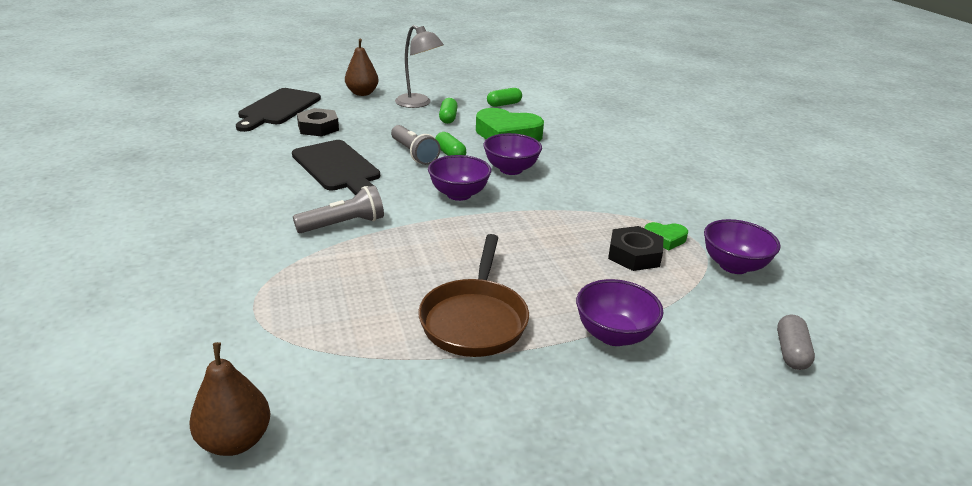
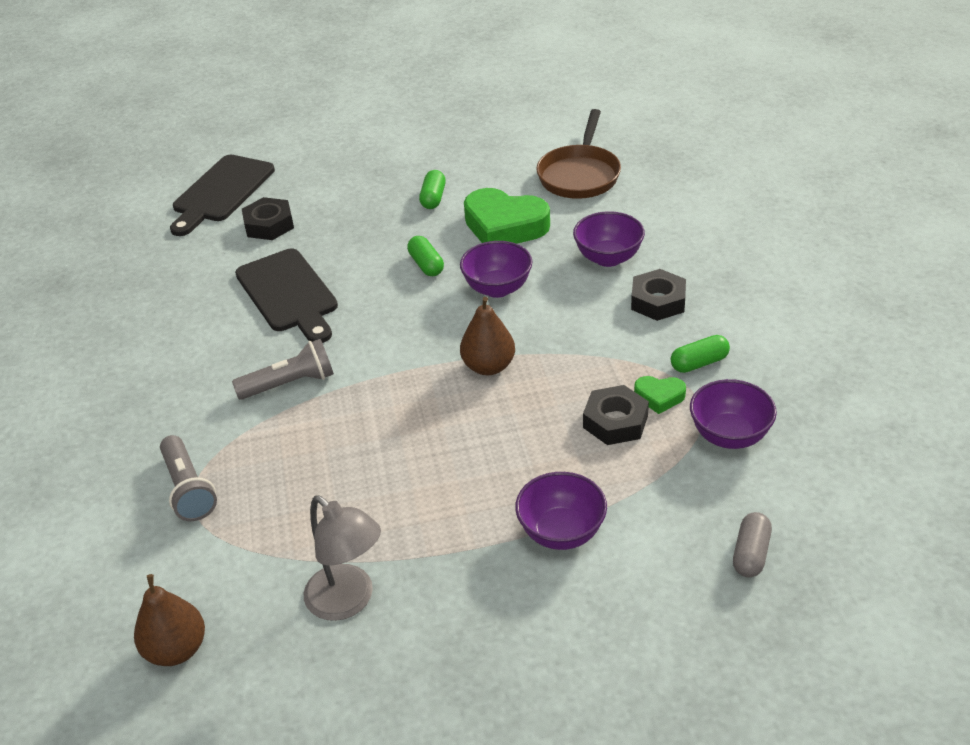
camera: 10 degrees right, 10 degrees up
(362, 93) = (328, 156): brown pear -> brown pear (488, 366)
(414, 154) = (382, 266): grey flashlight -> grey flashlight (189, 489)
(418, 103) = (398, 172): grey lamp -> grey lamp (348, 601)
(459, 194) = (427, 332): purple bowl -> purple bowl (608, 258)
(474, 319) = (417, 513): brown pan -> brown pan (580, 175)
(504, 104) = (511, 167): green capsule -> green capsule (699, 363)
(641, 180) = (658, 301): none -> black nut

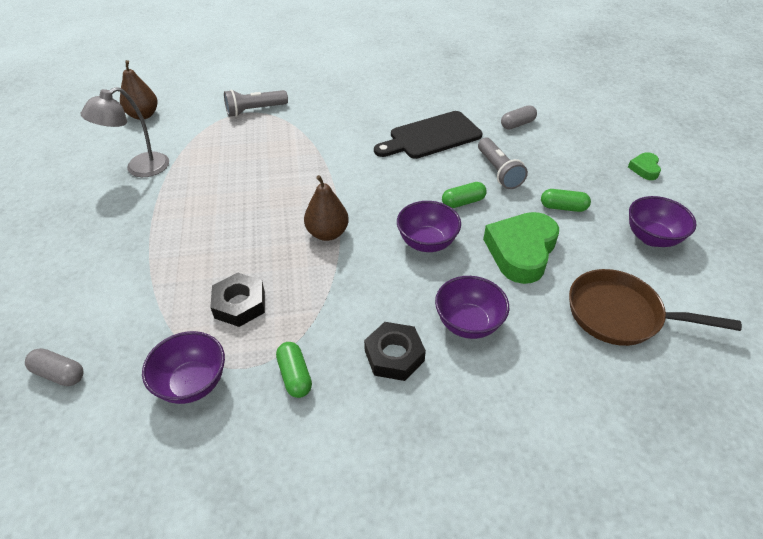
camera: 90 degrees right, 5 degrees up
(221, 192) = (559, 101): black cutting board -> none
(269, 225) = (517, 124): black nut -> grey capsule
(290, 383) = (335, 141): grey flashlight -> grey flashlight (499, 171)
(561, 532) = (142, 262): purple bowl -> purple bowl (652, 238)
(659, 397) = (259, 338): green heart -> green heart (644, 169)

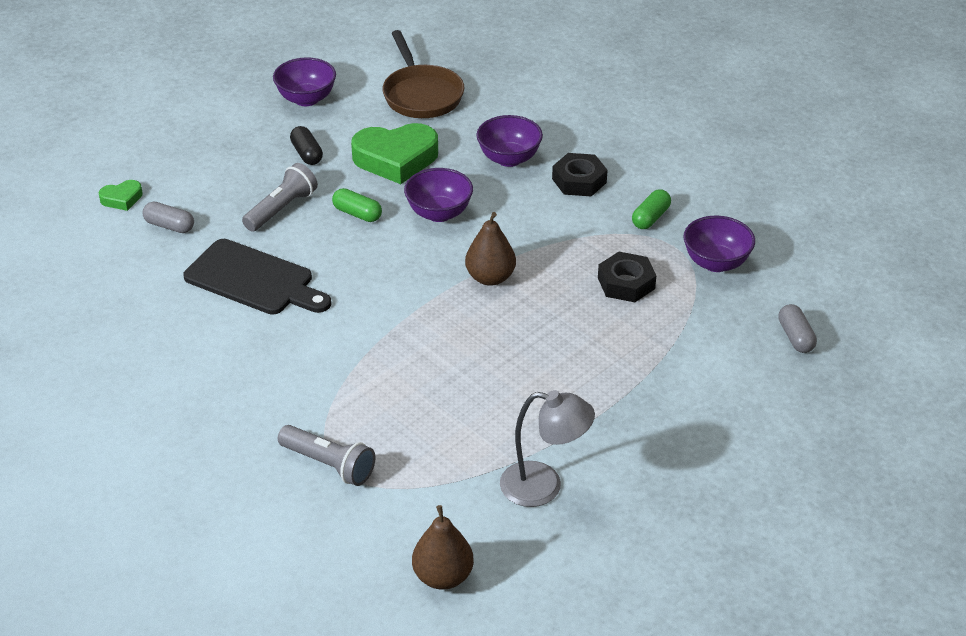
camera: 125 degrees left, 5 degrees down
(563, 207) = (307, 154): green capsule -> black capsule
(644, 169) = (192, 123): green heart -> green heart (122, 199)

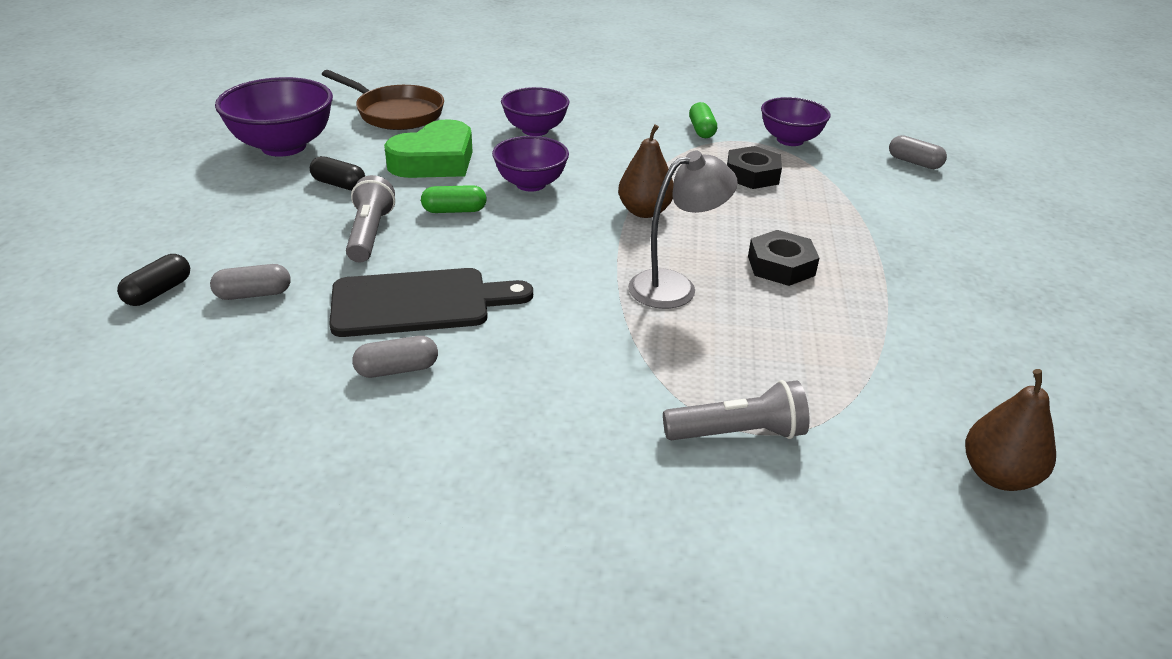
camera: 40 degrees left, 5 degrees down
(122, 199) = (159, 292): green heart -> black capsule
(193, 321) = (397, 369): none -> grey capsule
(306, 99) = (284, 146): purple bowl -> purple bowl, size x1.54
(544, 486) = (939, 345): grey lamp -> grey lamp (674, 286)
(579, 181) = (613, 126): black nut -> black nut (781, 265)

